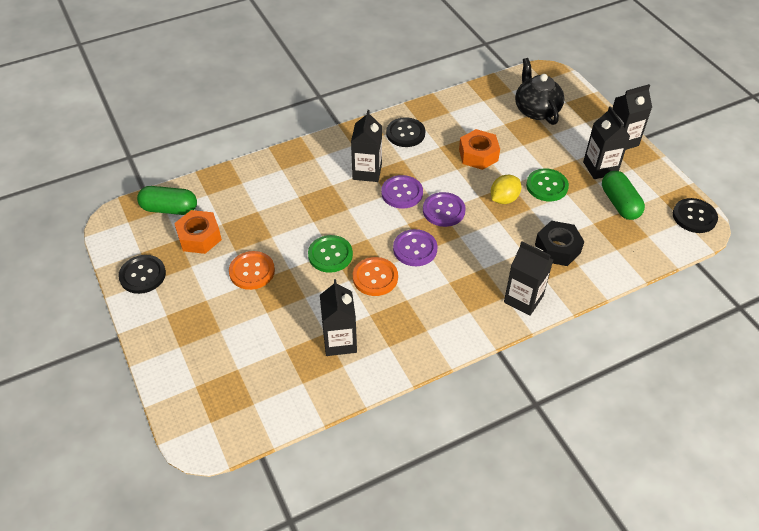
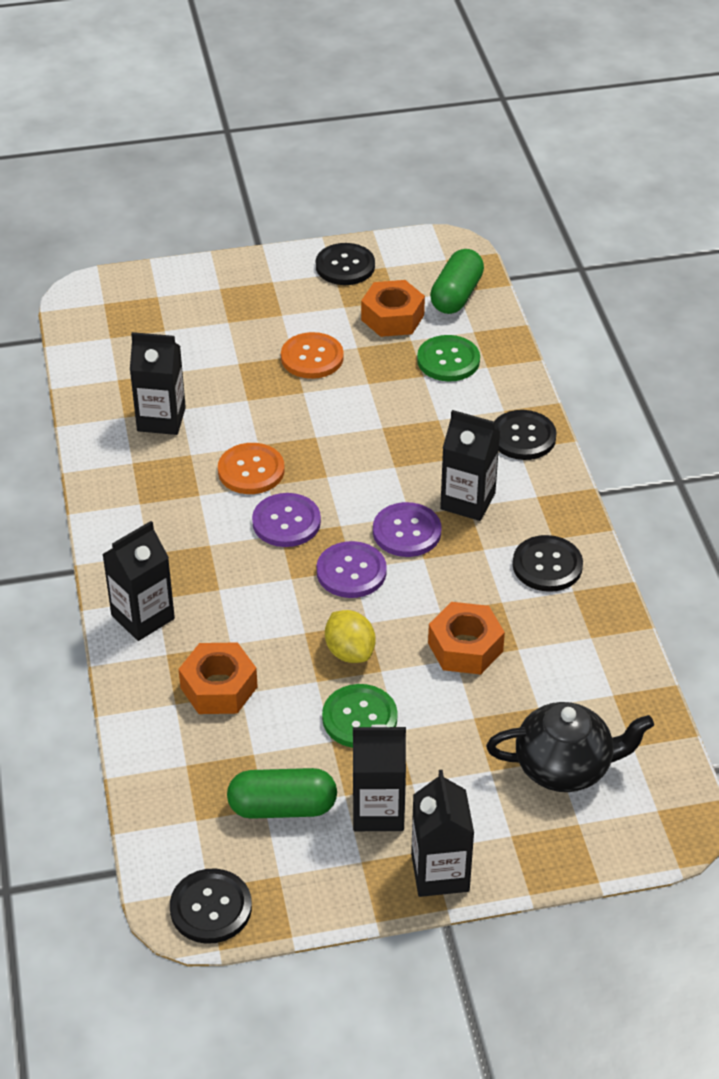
camera: 105 degrees right, 5 degrees down
(304, 157) = (523, 437): none -> black button
(330, 255) = (311, 434): green button -> green button (448, 360)
(557, 249) = (219, 687): black nut -> orange nut

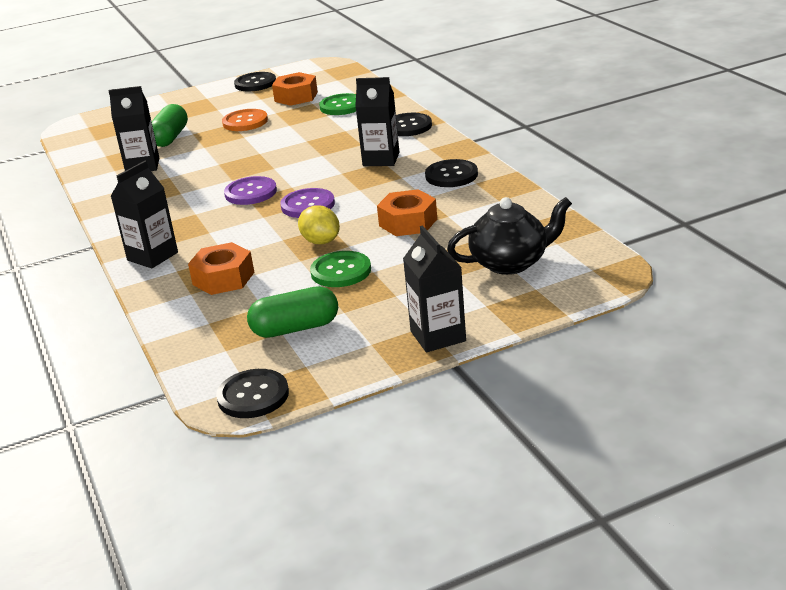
camera: 10 degrees left, 15 degrees down
(251, 470) = (216, 175): orange button -> none
(378, 811) = (374, 314): black carton -> none
(406, 532) = (342, 180): purple button -> none
(456, 295) = (336, 81): green capsule -> green capsule (170, 138)

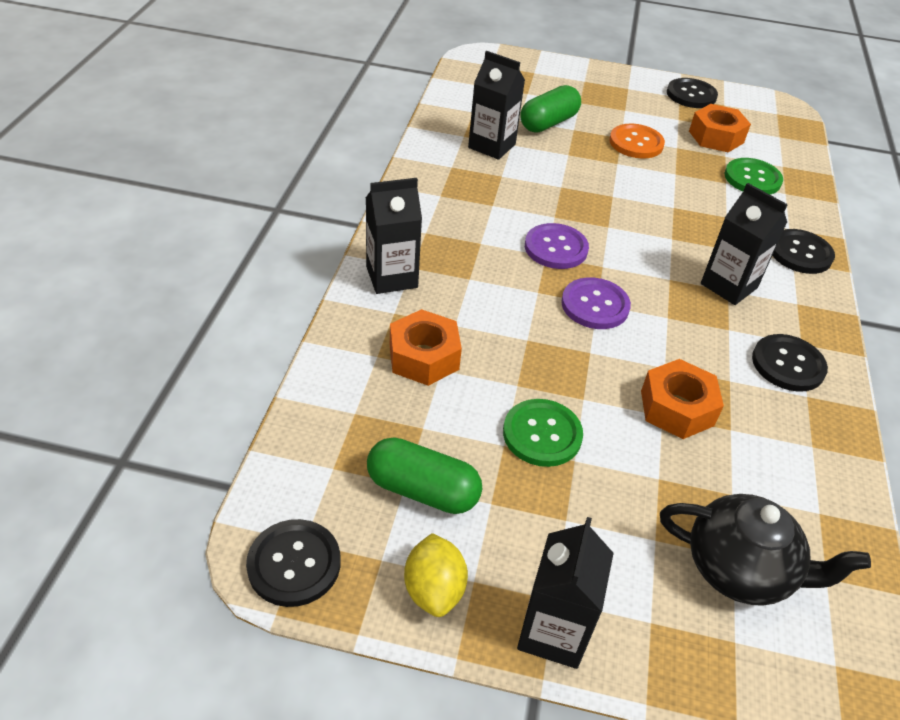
camera: 30 degrees right, 15 degrees up
(321, 241) = (561, 371): yellow lemon -> yellow lemon (434, 590)

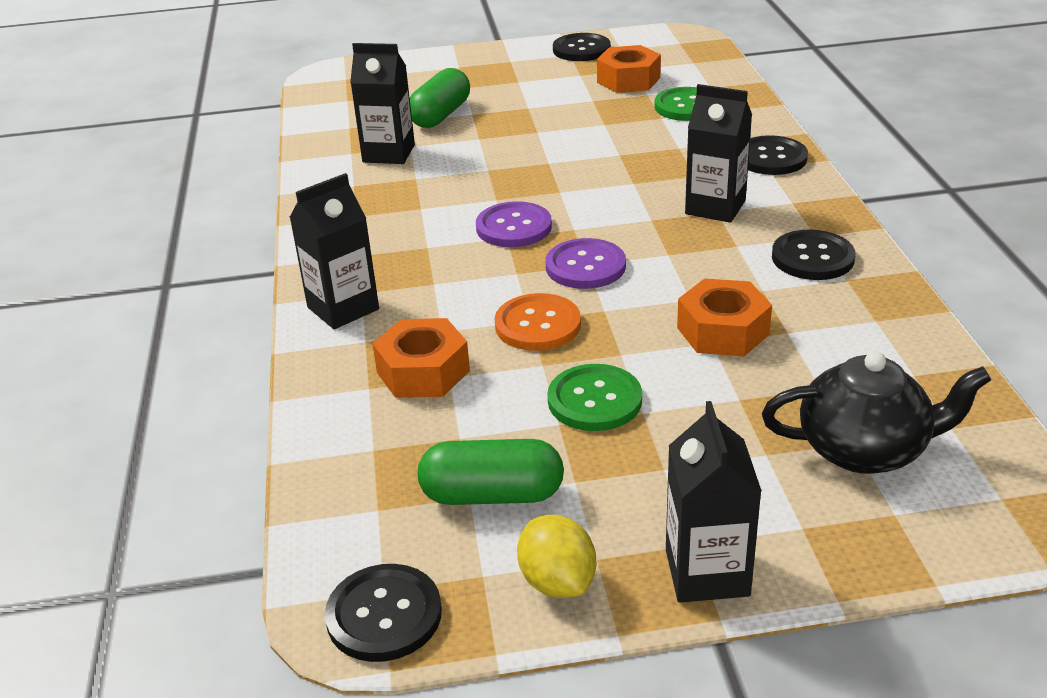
camera: 15 degrees left, 10 degrees down
(636, 143) = (547, 108): orange button -> orange button (537, 325)

